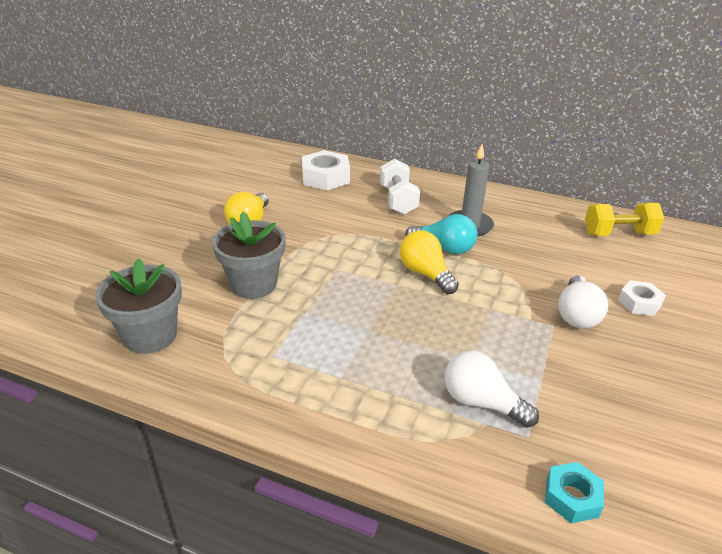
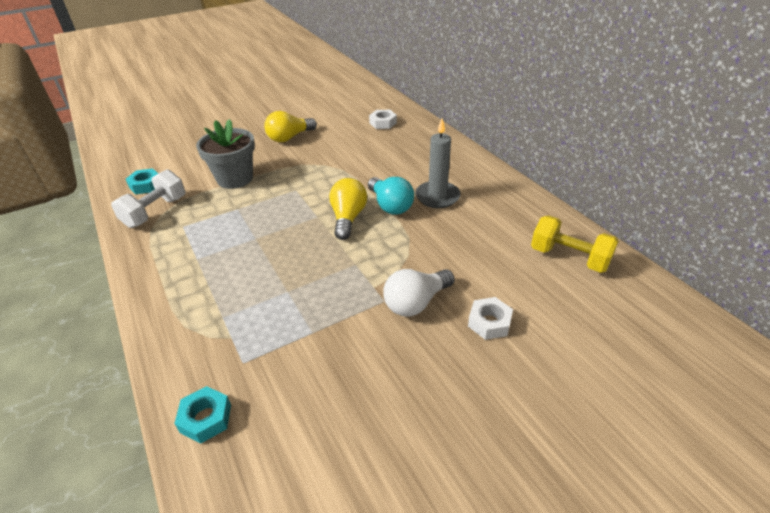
camera: 40 degrees right, 5 degrees up
(150, 335) = (146, 185): grey flower pot -> turquoise nut
(325, 177) = (383, 123): white nut -> white nut, size x0.59
(398, 200) = (410, 157): white dumbbell -> white dumbbell (155, 212)
(481, 402) = (249, 322): white light bulb -> none

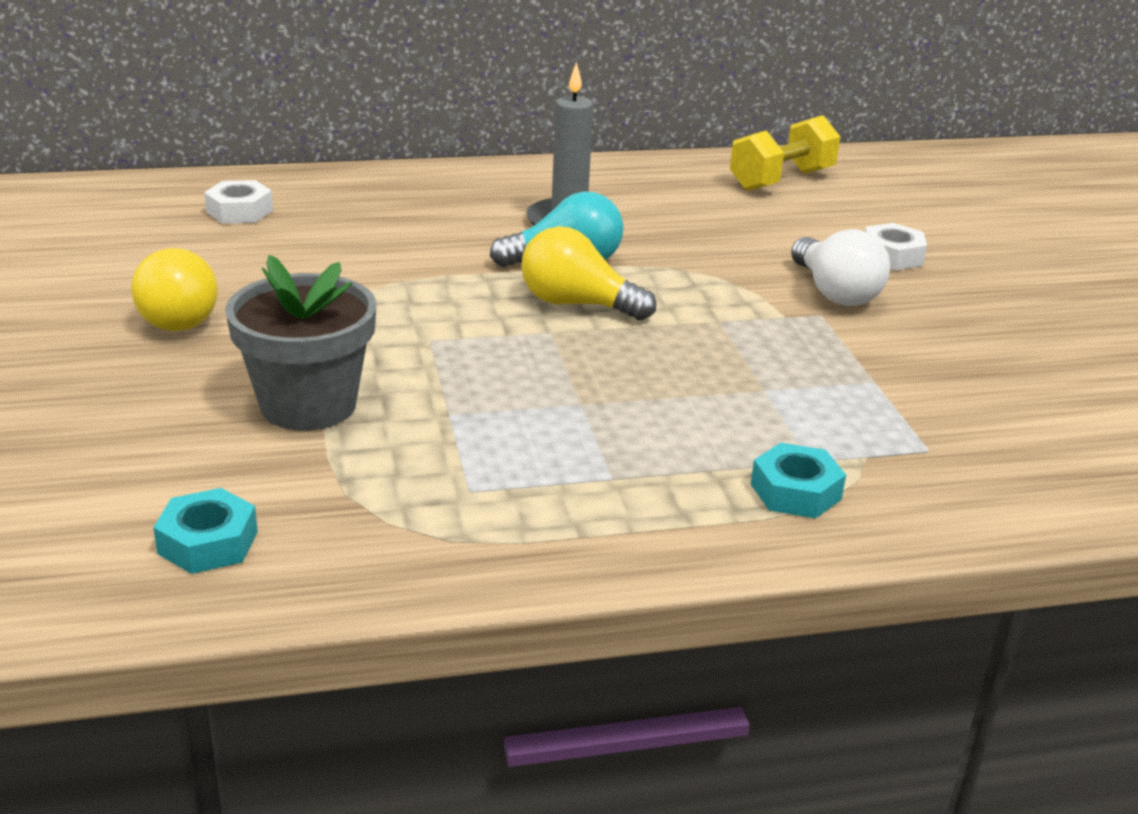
camera: 75 degrees left, 10 degrees down
(155, 212) = (370, 529): white dumbbell -> none
(206, 418) = (1042, 492): turquoise nut -> turquoise nut (795, 492)

